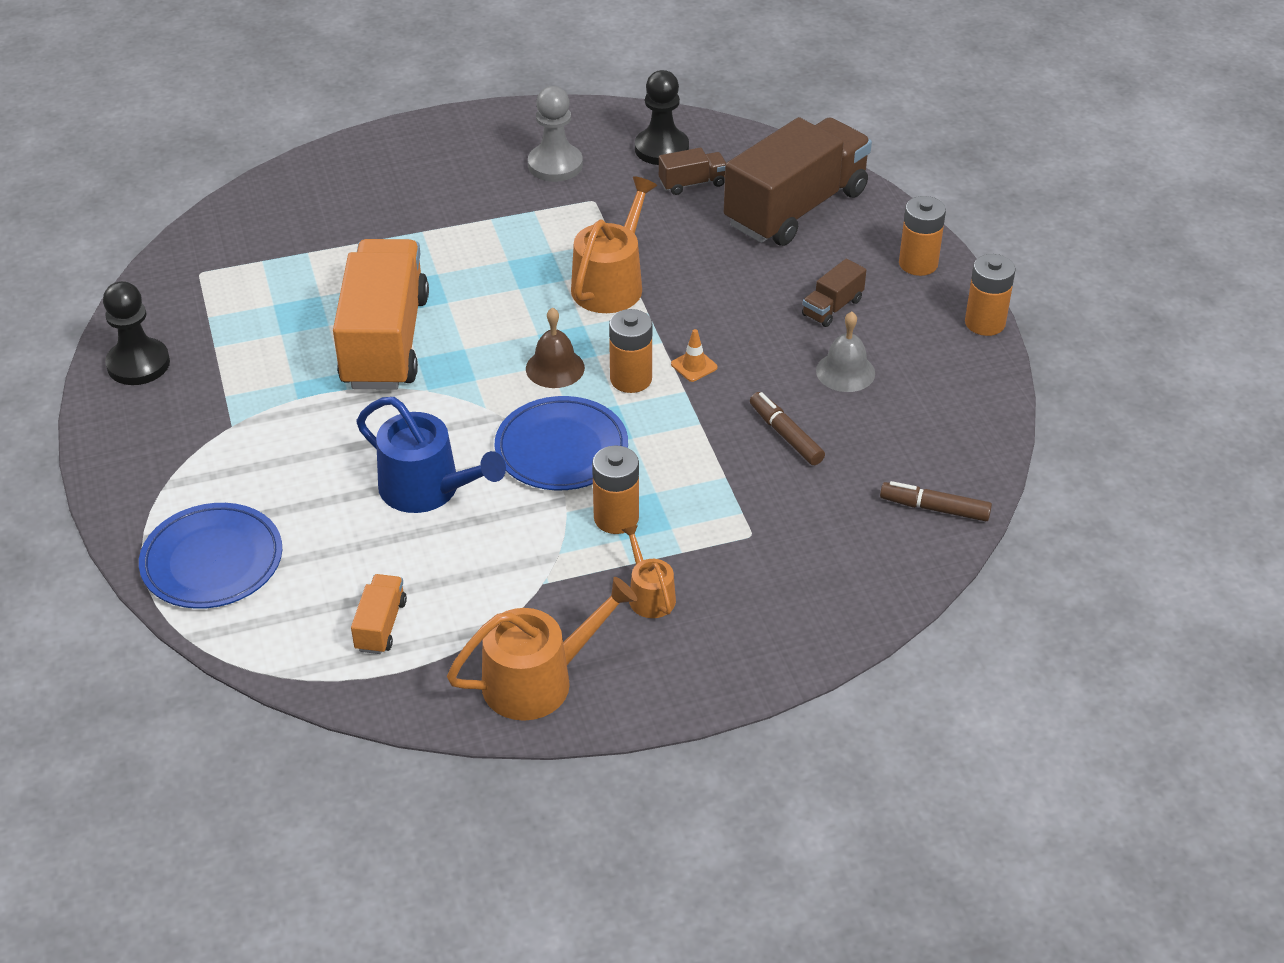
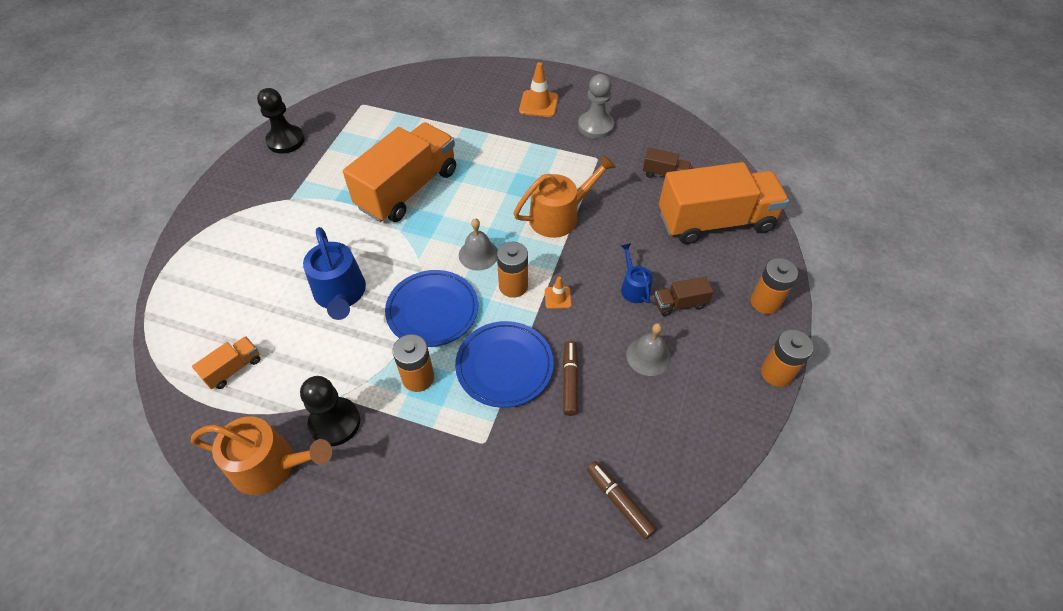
camera: 35 degrees right, 10 degrees up
(212, 561) = (202, 274): blue plate -> blue plate (504, 366)
(453, 169) = (538, 104): none -> orange traffic cone
(555, 368) = (478, 254): brown bell -> grey bell
(649, 595) = (386, 447): orange watering can -> none
(661, 149) = (665, 144): black pawn -> black pawn (335, 422)
(768, 315) = (634, 287): none -> blue watering can
(796, 208) = (715, 222): brown truck -> orange truck

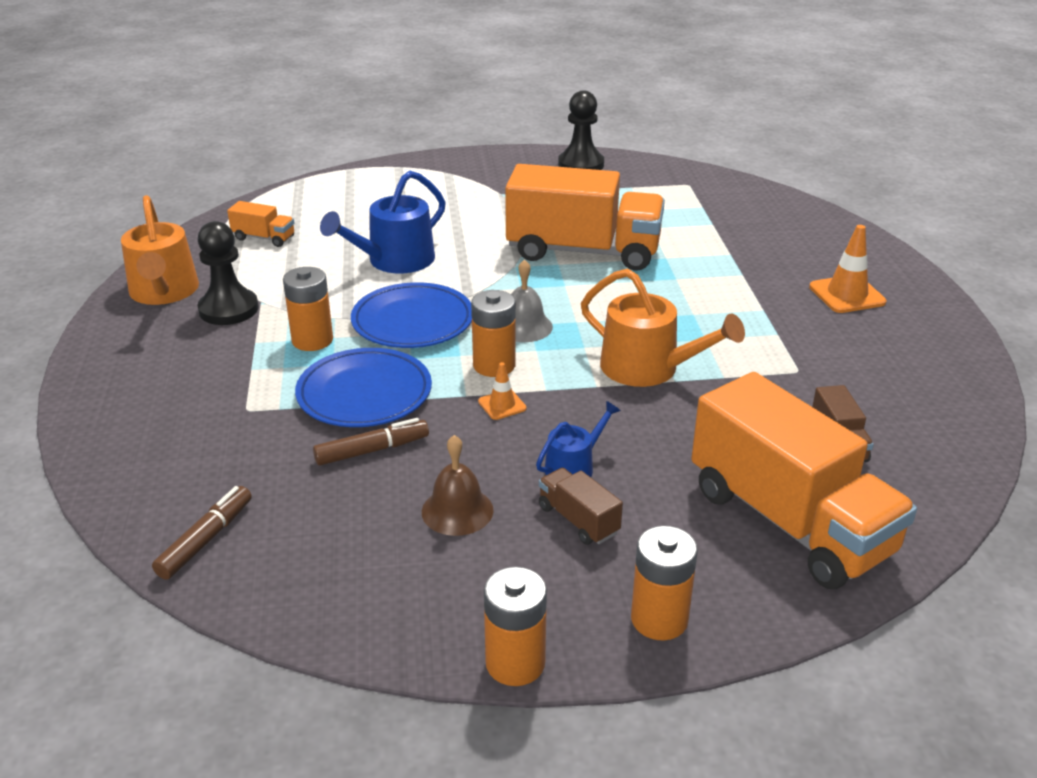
camera: 65 degrees right, 20 degrees down
(595, 126) = (864, 352): grey pawn -> none
(648, 356) = (457, 511): grey bell -> brown bell

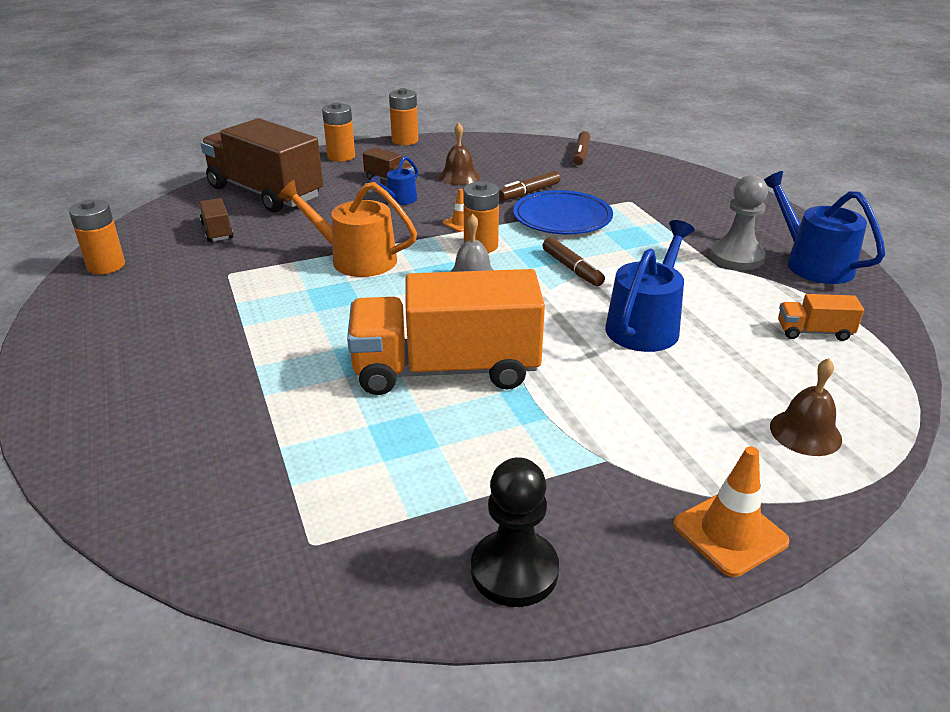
camera: 165 degrees right, 0 degrees up
(164, 292) = (812, 263): orange watering can -> blue watering can
(228, 309) = (736, 257): black pawn -> grey pawn
(312, 340) = (638, 244): orange battery -> orange battery (106, 266)
(361, 189) = (805, 432): none -> brown bell
(413, 321) = (572, 269): blue plate -> brown marker
(789, 521) = (265, 193): orange truck -> brown truck
(847, 295) = (142, 356): orange traffic cone -> orange traffic cone (730, 533)

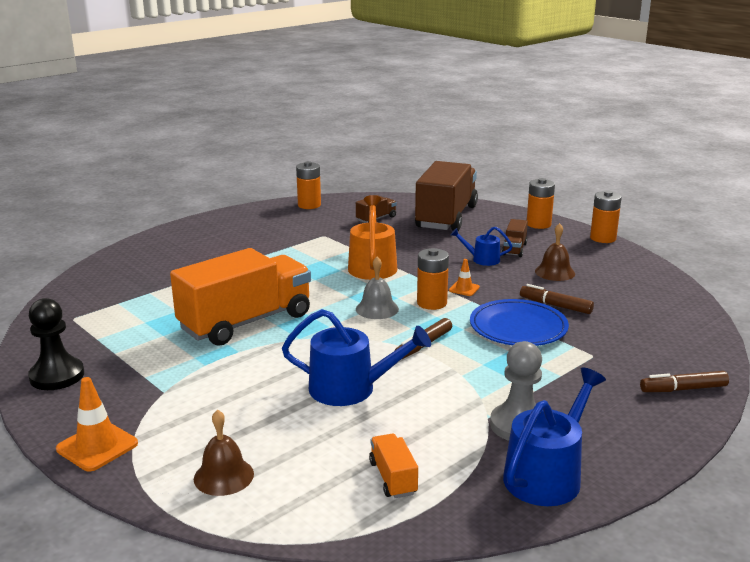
camera: 70 degrees right, 10 degrees down
(446, 370) = (246, 322): orange truck -> orange truck turned 75 degrees clockwise
(581, 154) = (680, 316): brown marker -> brown marker (683, 389)

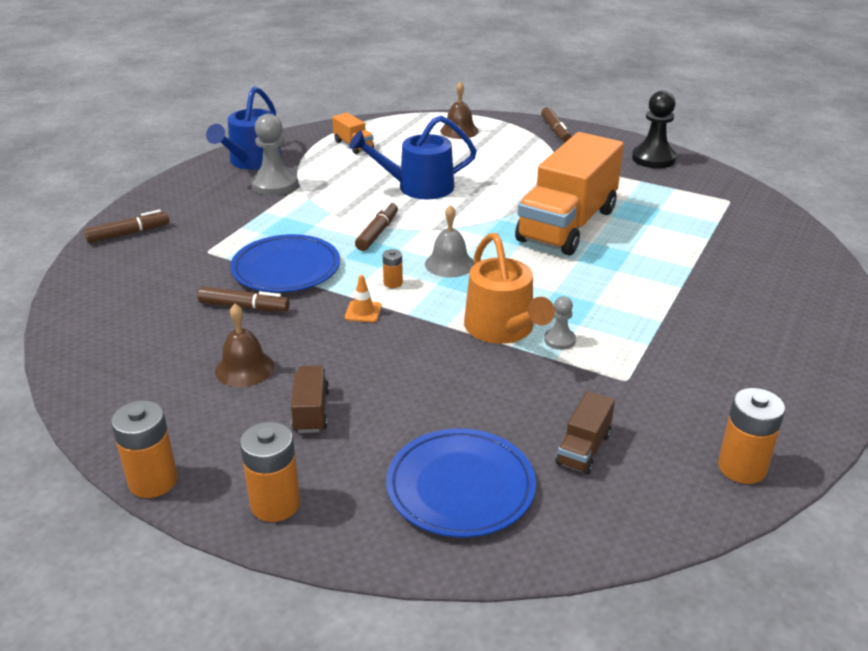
camera: 160 degrees right, 10 degrees up
(97, 446) = (555, 130): orange traffic cone -> brown marker
(341, 255) = (559, 340): none -> grey pawn
(432, 303) = (393, 283): orange battery -> orange battery, size x0.53
(446, 217) = (460, 487): brown truck -> blue plate
(482, 259) = (356, 374): blue watering can -> none

